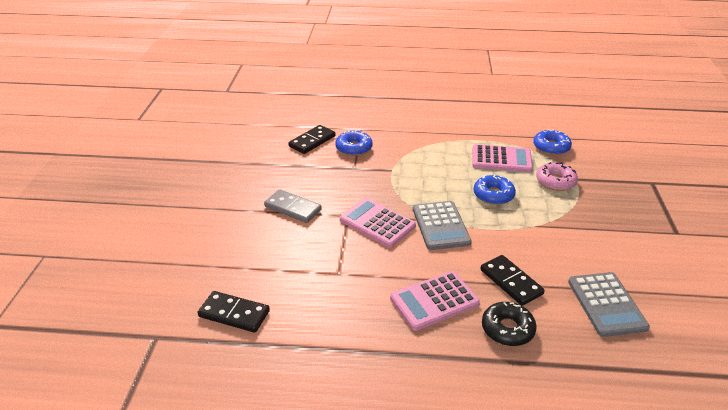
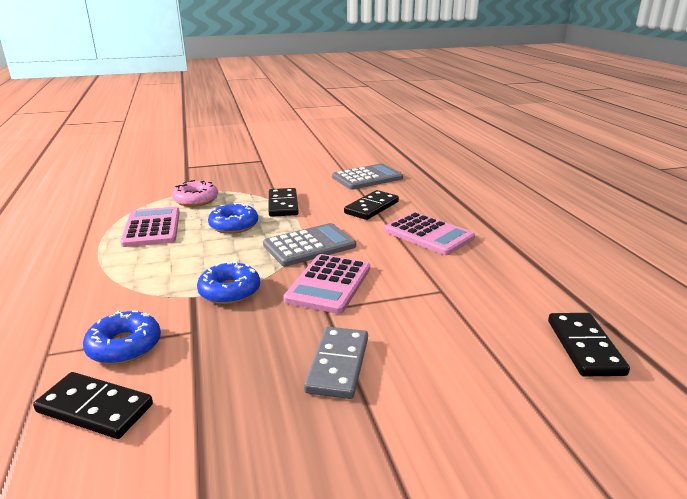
camera: 110 degrees left, 10 degrees down
(507, 329) = (429, 205): black donut -> none
(532, 227) = (283, 205): none -> black domino
(551, 147) = (120, 205): blue donut -> blue donut (229, 291)

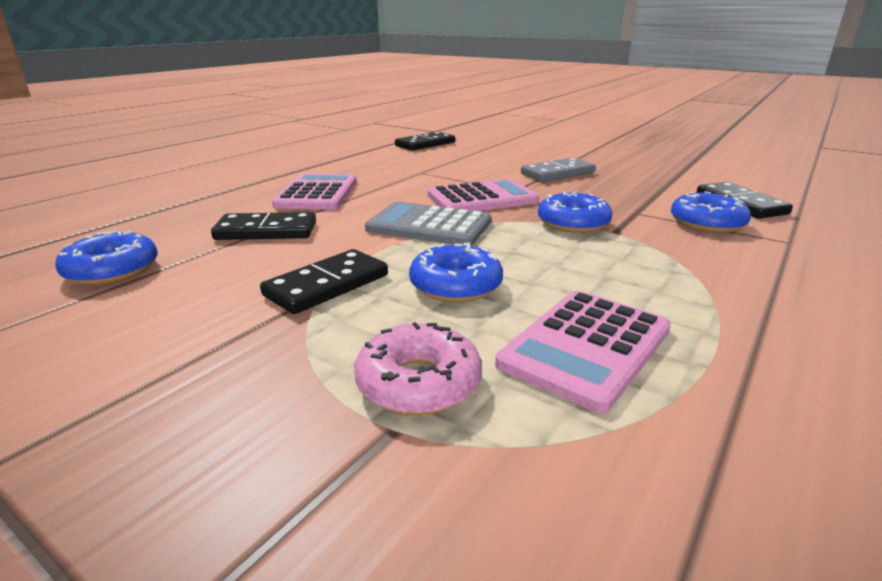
camera: 130 degrees left, 0 degrees up
(367, 178) = (112, 270): grey calculator -> blue donut

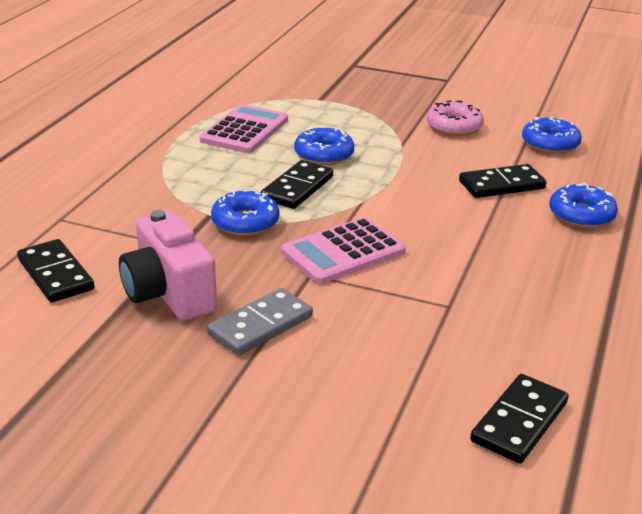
camera: 165 degrees right, 5 degrees up
(317, 193) = (525, 241): pink calculator -> none
(327, 285) = (403, 147): black domino -> black domino (297, 188)
(418, 383) = (318, 111): pink donut -> pink donut (454, 127)
(429, 226) = (373, 205): grey calculator -> none
(631, 189) = (168, 294): none -> pink camera
(707, 223) = (117, 236): blue donut -> blue donut (581, 215)

